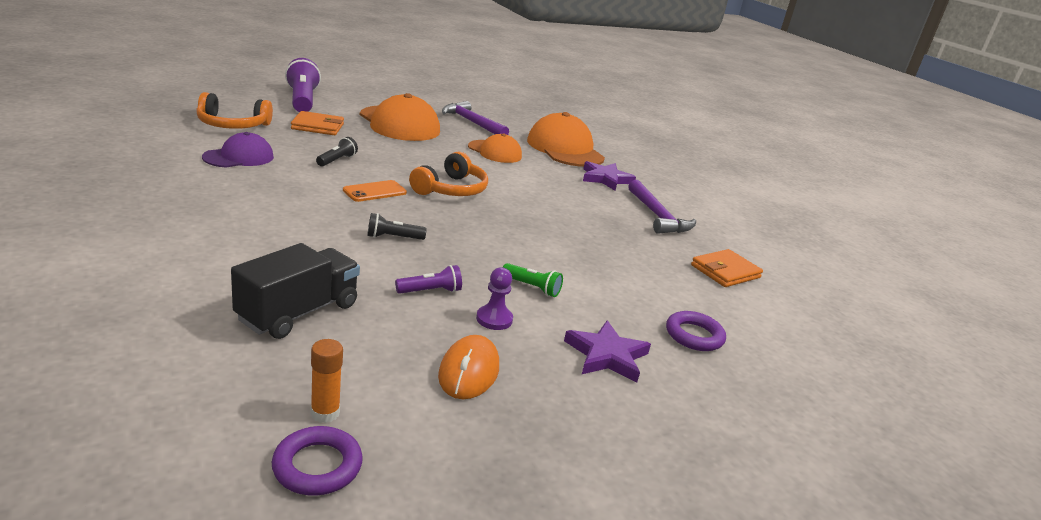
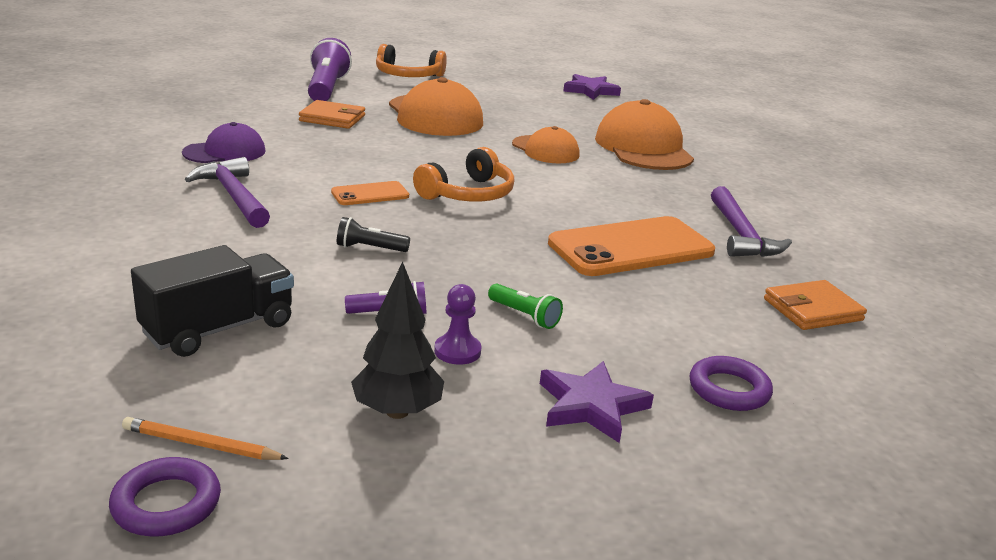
camera: 15 degrees right, 0 degrees up
(232, 125) = (233, 116): orange headphones -> orange headphones (408, 76)
(325, 413) = (201, 445): orange glue stick -> orange pencil
(337, 160) = (339, 157): black flashlight -> none
(469, 372) = (397, 411): orange mouse -> black tree
(472, 123) = (530, 115): purple hammer -> purple hammer (233, 196)
(586, 229) = (631, 248): none -> orange phone
(605, 179) = (685, 185): purple star -> purple star (590, 90)

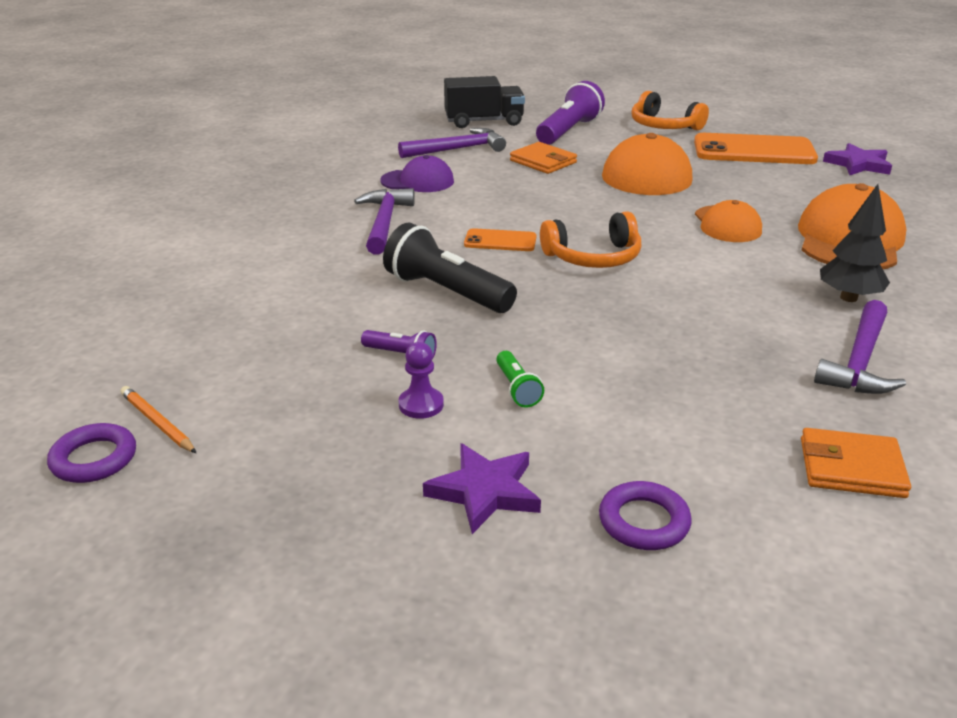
camera: 35 degrees right, 5 degrees up
(219, 329) = (260, 334): black truck -> black truck (484, 122)
(233, 117) = (457, 149): none -> purple hammer
(369, 248) = (446, 292): black flashlight -> black flashlight, size x2.05
(397, 411) = (317, 442): black tree -> black tree (848, 298)
(631, 248) = (705, 347): orange phone -> orange phone (754, 151)

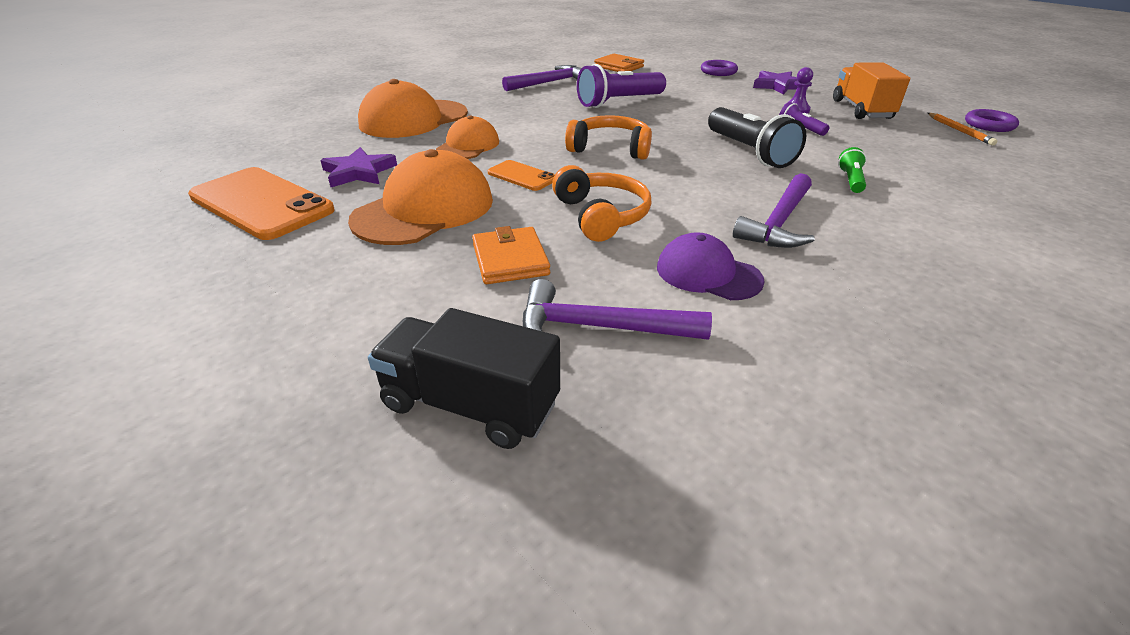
camera: 150 degrees left, 5 degrees up
(311, 442) = (861, 110): none -> orange truck
(500, 241) = (672, 177): orange phone -> orange phone (522, 176)
(517, 389) = (738, 105): green flashlight -> green flashlight (850, 180)
(568, 131) = (379, 315): purple flashlight -> purple flashlight (618, 102)
(663, 126) = (241, 278): orange headphones -> orange headphones (601, 215)
(848, 298) = (494, 99): black tree -> none
(858, 164) = (229, 163): purple star -> purple star (359, 172)

